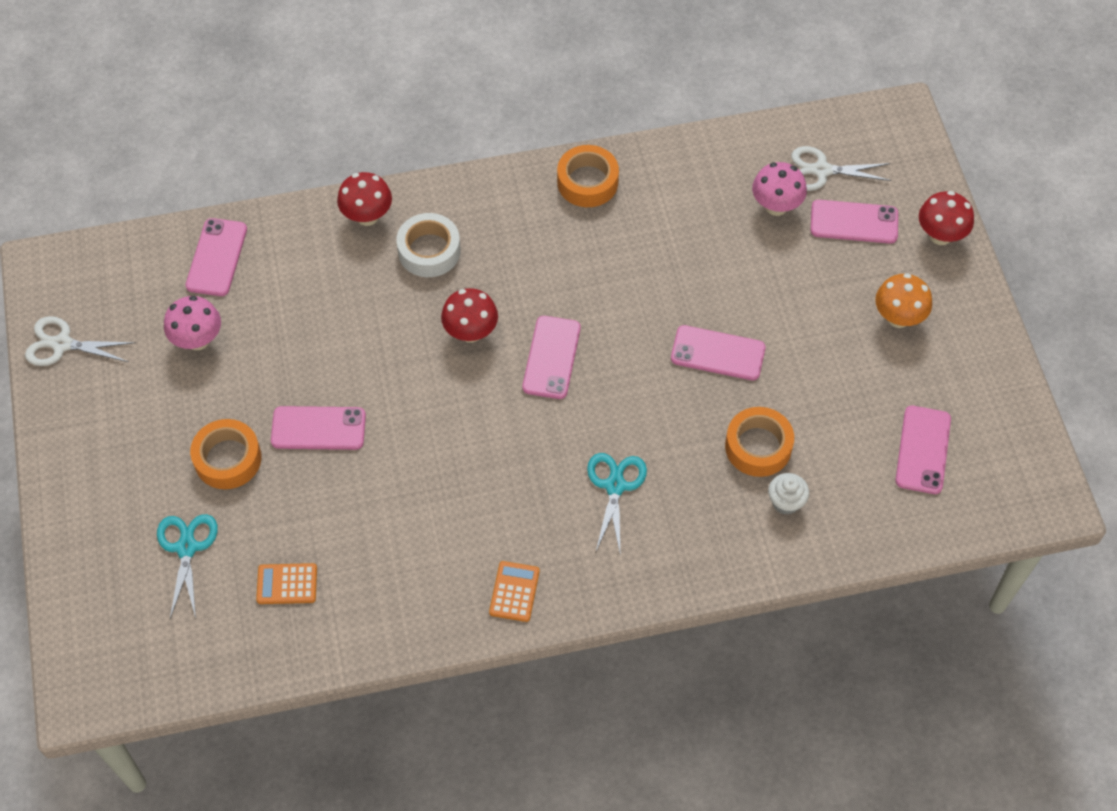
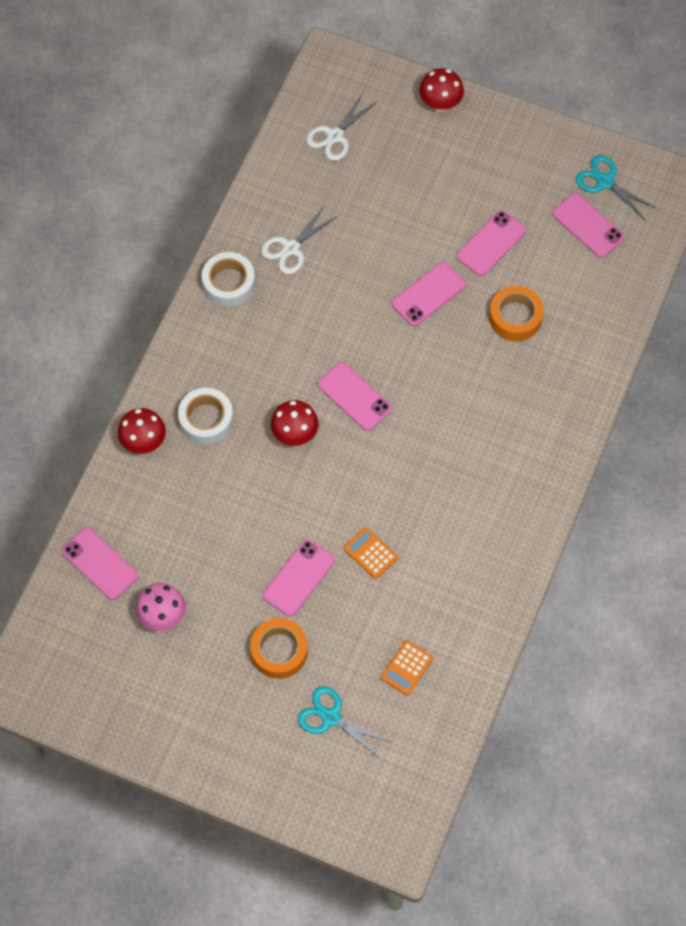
camera: 55 degrees left, 5 degrees up
(61, 344) = (94, 712): white scissors -> white scissors (291, 248)
(514, 592) = (514, 529): orange calculator -> orange calculator (370, 553)
(587, 182) = (228, 283): orange tape -> white tape
(615, 485) = (481, 420): turquoise scissors -> turquoise scissors (605, 181)
(776, 206) = (341, 182): pink mushroom -> none
(786, 502) = (566, 328): white cupcake -> none
(854, 222) = (390, 146): pink phone -> pink phone (491, 243)
(898, 317) = (483, 171): orange mushroom -> none

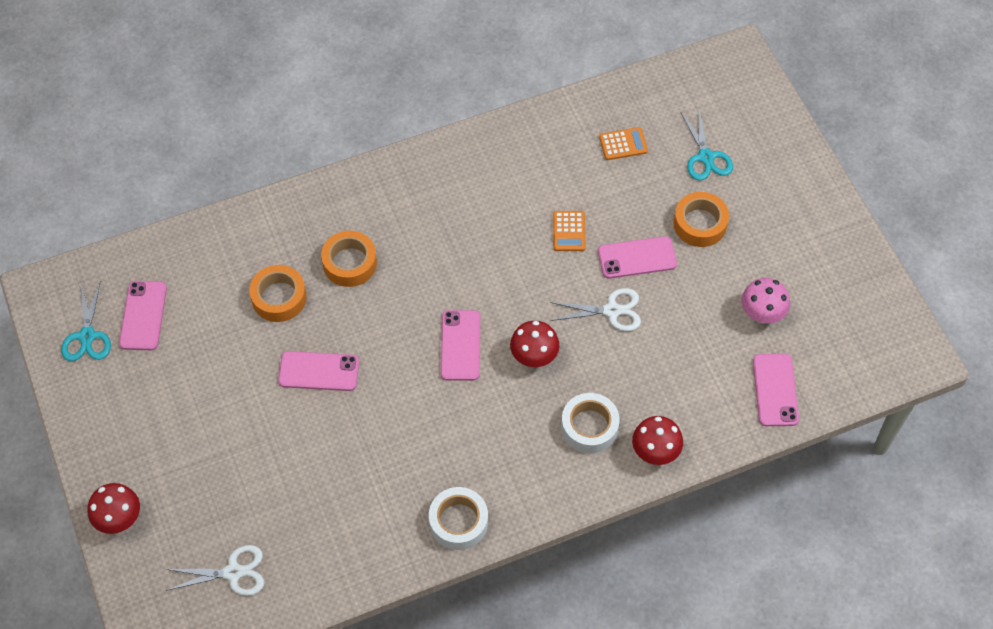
camera: 135 degrees left, 5 degrees down
(291, 248) = (378, 506): white scissors -> white scissors (612, 310)
(491, 243) = (227, 367): pink phone -> none
(498, 384) = (349, 263): none -> orange tape

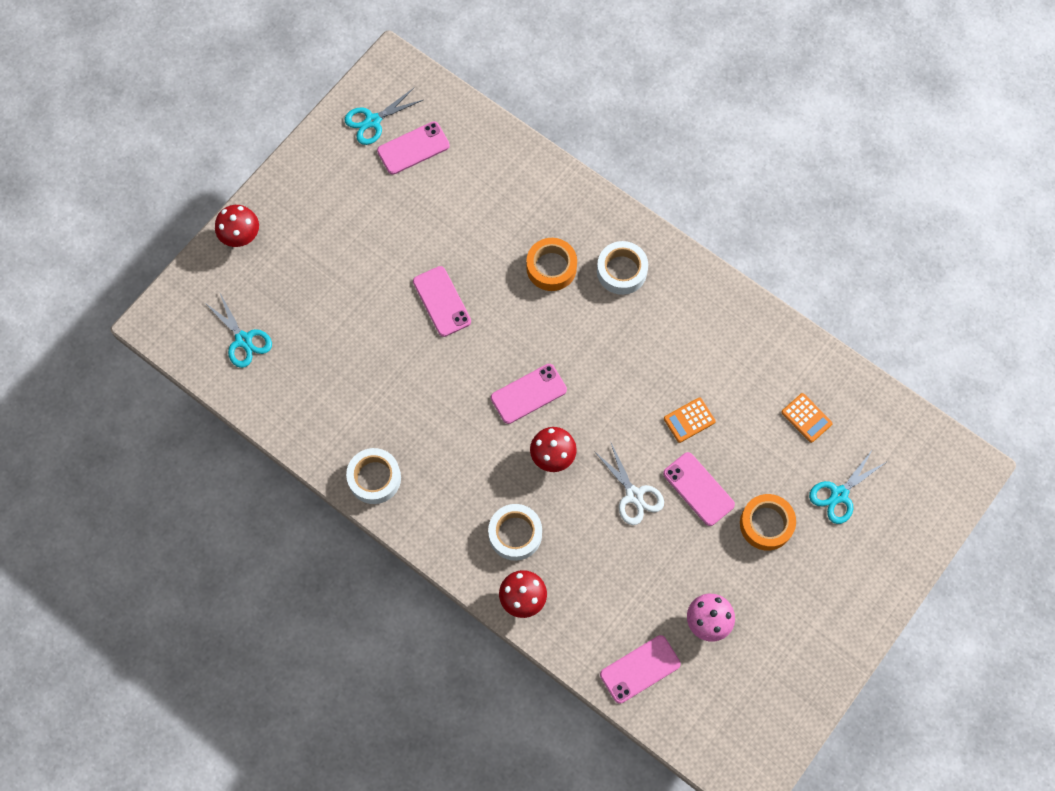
camera: 60 degrees right, 10 degrees up
(233, 572) = (244, 340): white scissors -> turquoise scissors
(279, 298) = (488, 234): orange tape -> none
(393, 209) = (621, 271): none -> white tape

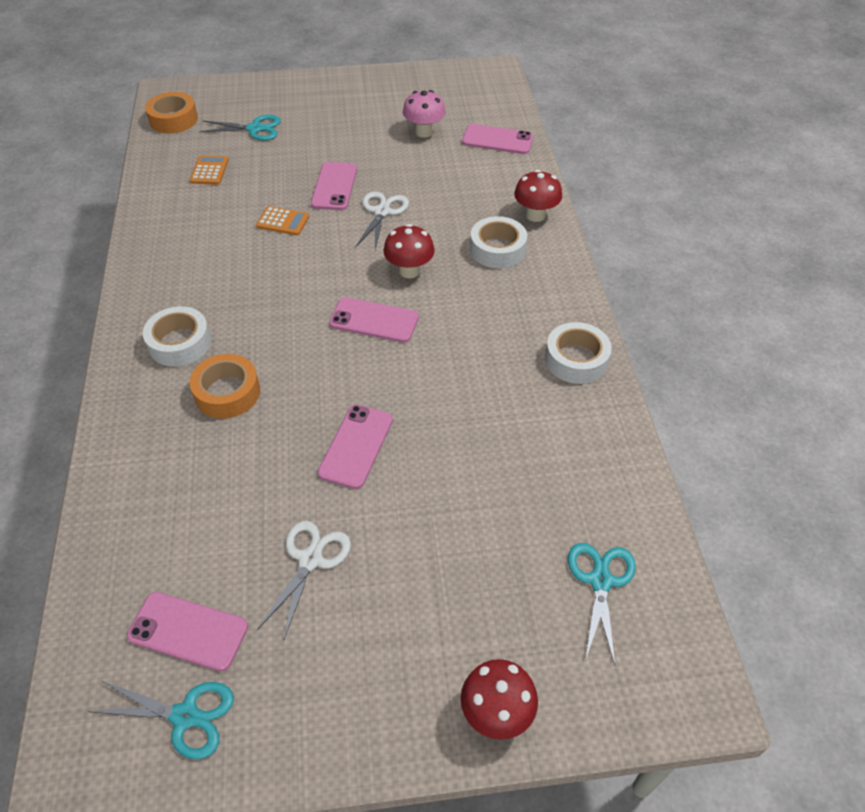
camera: 135 degrees left, 20 degrees down
(396, 225) = (310, 559): none -> white scissors
(766, 524) = (319, 145): orange tape -> orange tape (173, 119)

